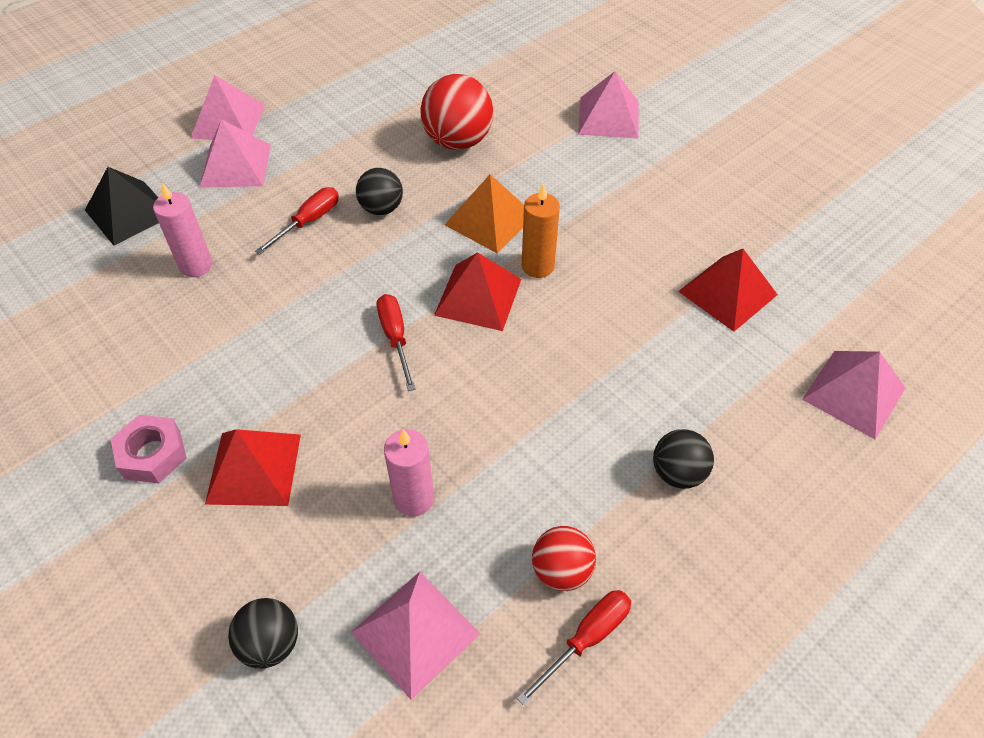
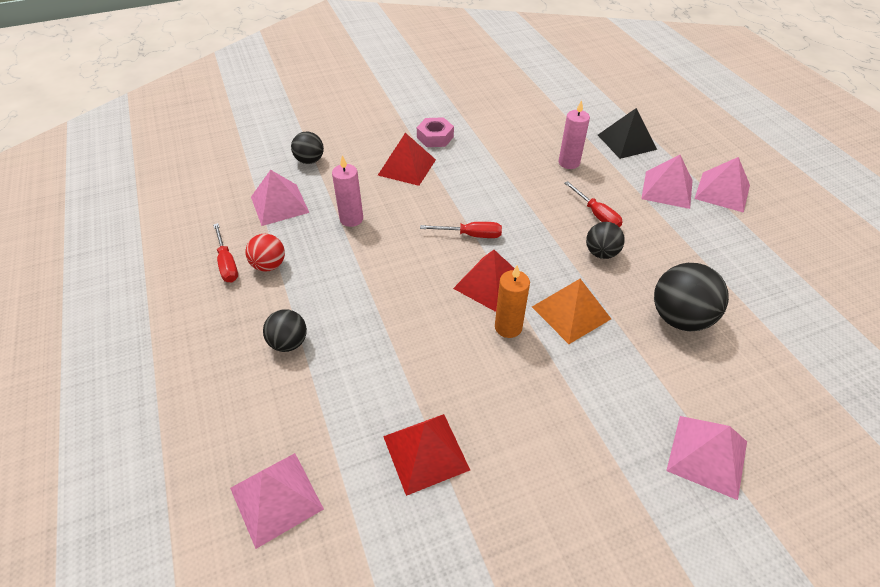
camera: 110 degrees right, 5 degrees down
(458, 141) = (680, 318): red ball -> black ball

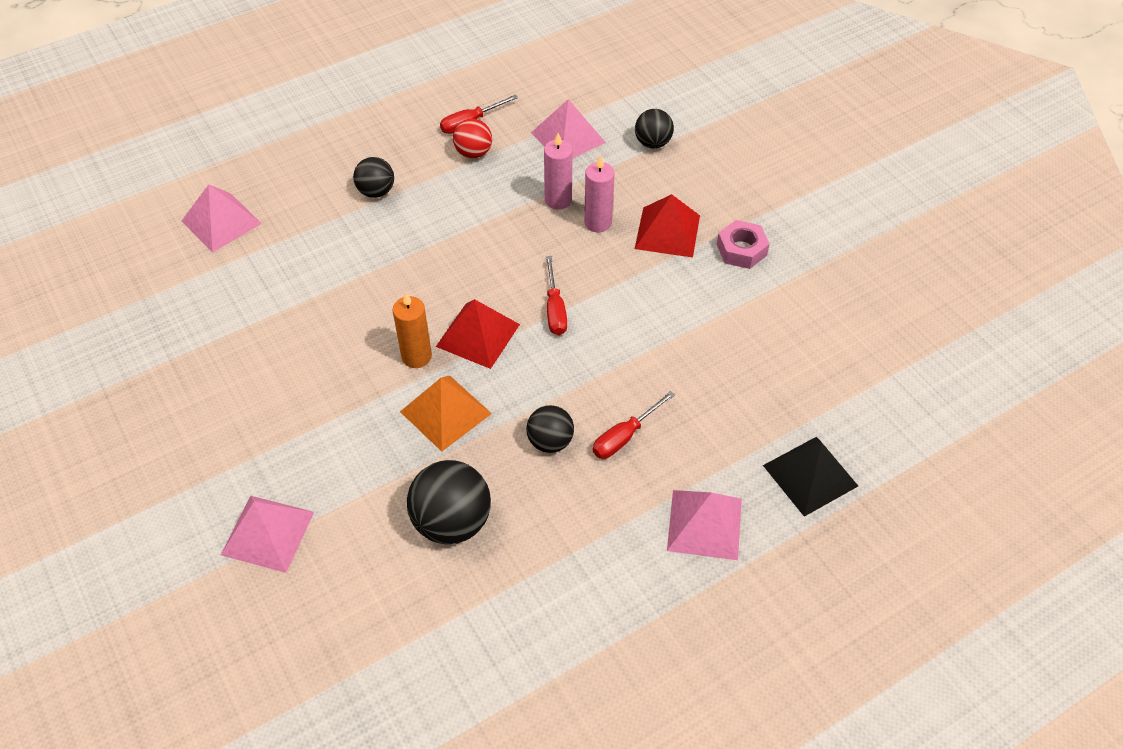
camera: 80 degrees right, 5 degrees up
(426, 452) = (264, 309): red pyramid -> none
(569, 163) = (731, 402): pink candle -> pink candle (598, 222)
(722, 191) = (720, 599): pink pyramid -> none

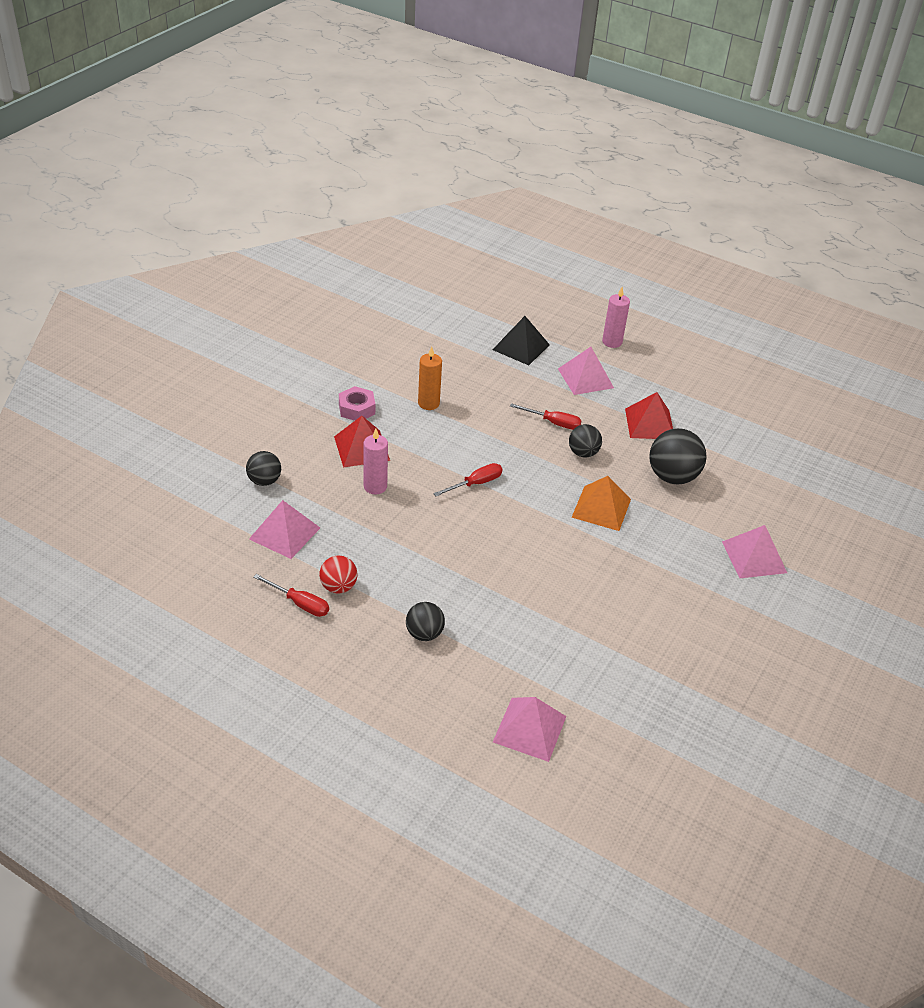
camera: 120 degrees left, 10 degrees down
(416, 356) = (569, 540): orange candle -> orange candle (428, 403)
(478, 335) = (527, 515): red pyramid -> red pyramid (649, 424)
(558, 200) = (364, 516): pink candle -> pink candle (612, 342)

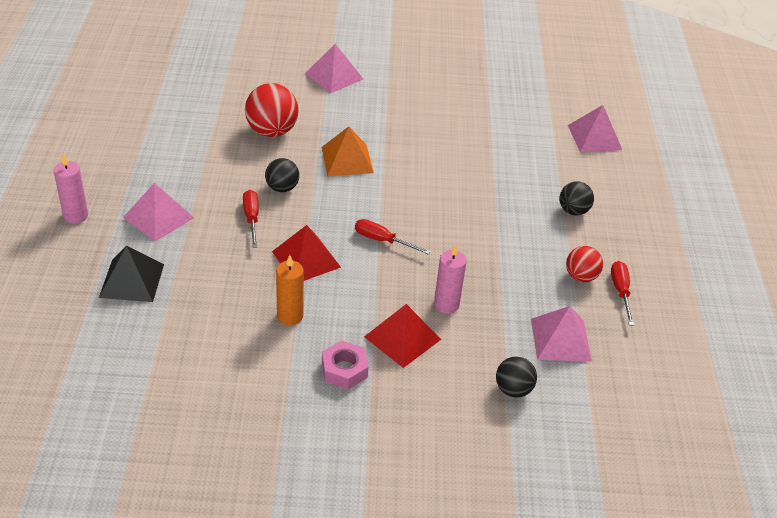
camera: 120 degrees left, 0 degrees up
(649, 424) = (205, 159): red pyramid -> red pyramid (306, 259)
(672, 477) = (272, 131): black ball -> red ball

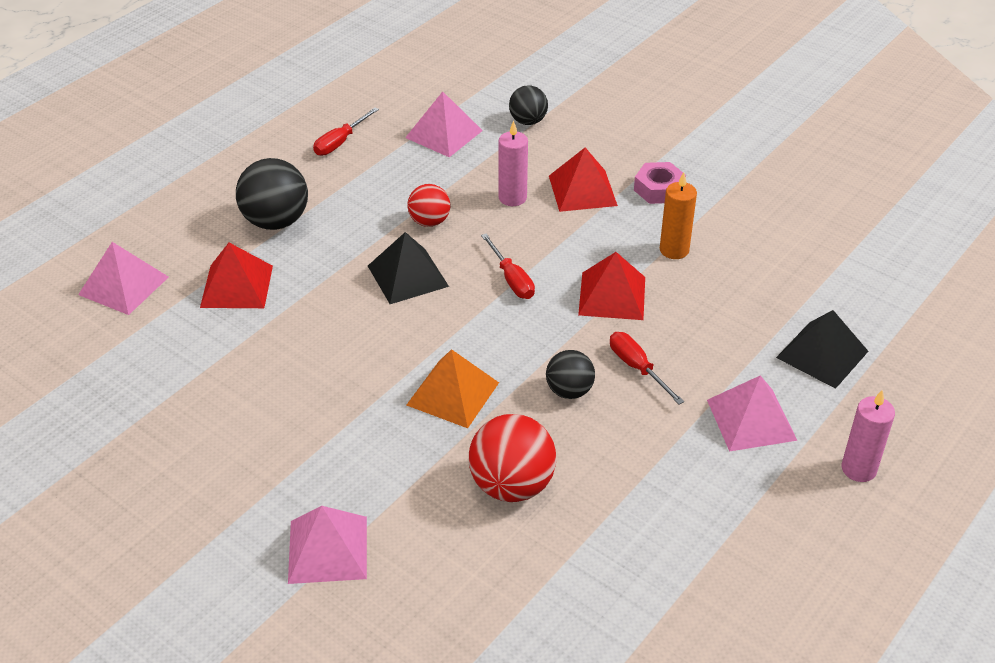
camera: 140 degrees left, 0 degrees up
(251, 218) = (637, 368): red screwdriver -> red screwdriver turned 120 degrees clockwise
(449, 213) = (408, 276): none -> black pyramid
(536, 163) = (236, 286): none -> red pyramid
(573, 211) = (276, 221): black ball -> black ball, size x1.65
(581, 276) = (357, 167): red ball -> red ball (429, 222)

